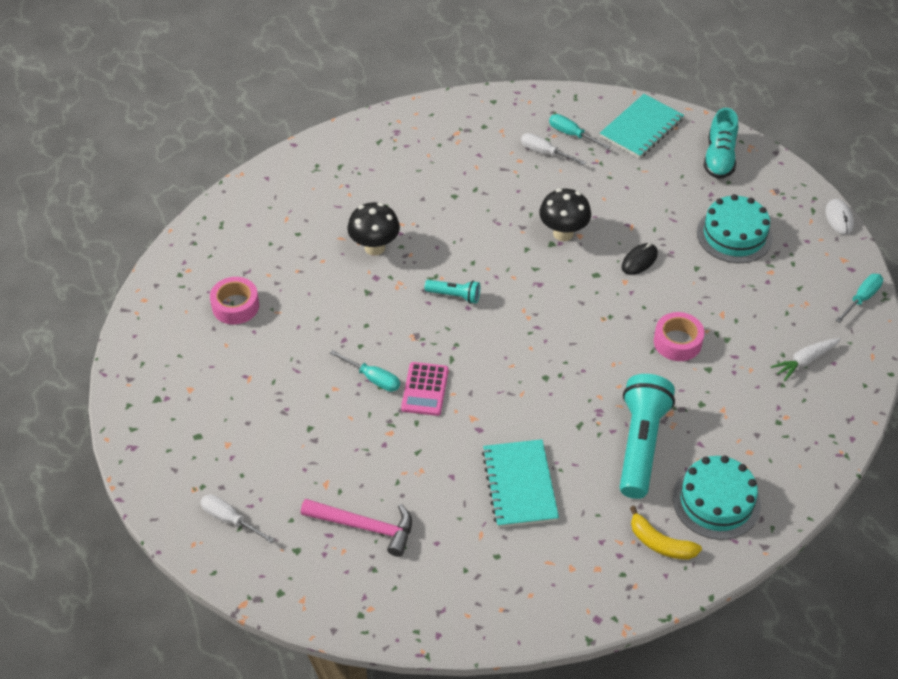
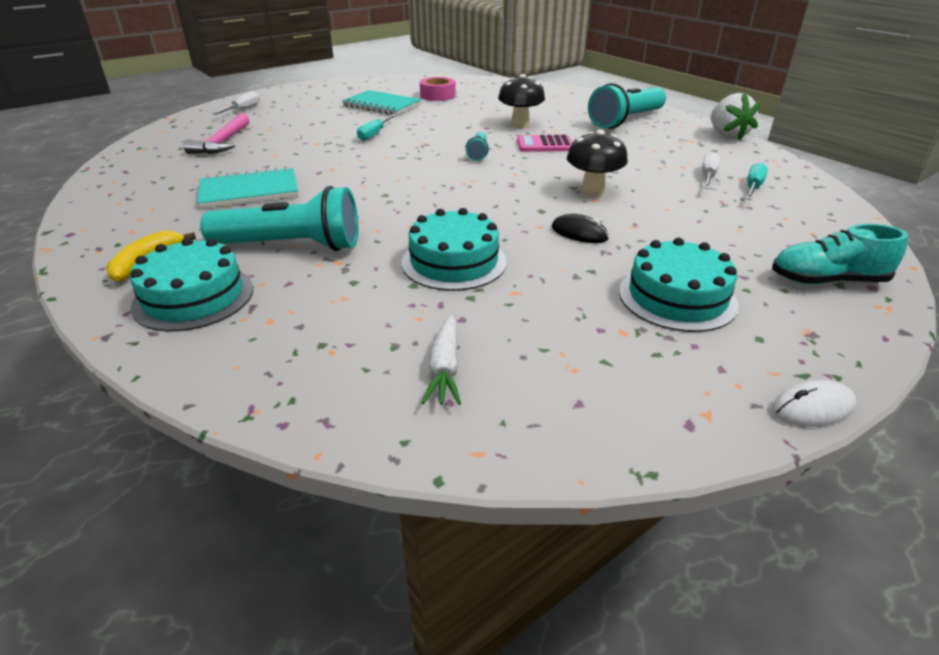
camera: 80 degrees right, 15 degrees down
(385, 161) = (626, 121): none -> turquoise flashlight
(425, 389) = (364, 150): pink calculator -> pink calculator (544, 145)
(449, 105) = (727, 136): none -> white strawberry
(641, 128) = (815, 224): turquoise notebook -> turquoise notebook (382, 105)
(677, 342) = (454, 262): pink tape -> turquoise cake
(805, 361) = (445, 368): white carrot -> white carrot turned 135 degrees counterclockwise
(861, 298) = (620, 438): turquoise screwdriver -> none

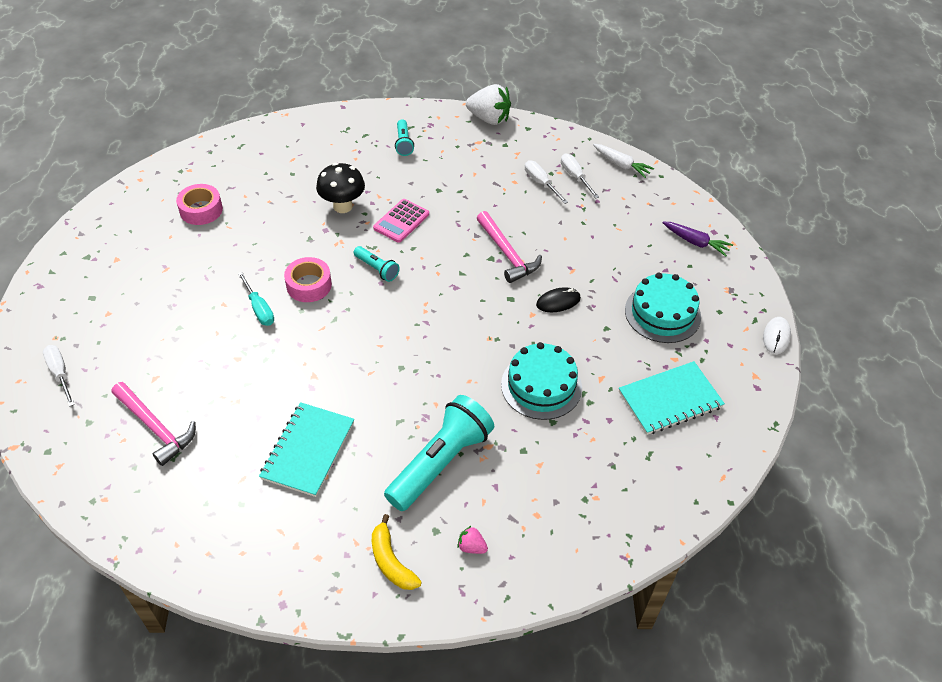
camera: 55 degrees left, 15 degrees up
(193, 297) = (471, 547): turquoise cake -> pink strawberry
(382, 105) = (181, 263): turquoise notebook -> turquoise notebook (670, 400)
(422, 140) = (309, 285): none -> pink tape
(445, 368) = (650, 454): white carrot -> white carrot (621, 165)
(592, 191) = (507, 253): black mushroom -> pink hammer
(626, 121) = (404, 143): turquoise flashlight -> turquoise flashlight, size x0.48
(753, 187) = (575, 176): turquoise screwdriver -> white screwdriver
(827, 281) = (695, 242): turquoise shoe -> purple carrot

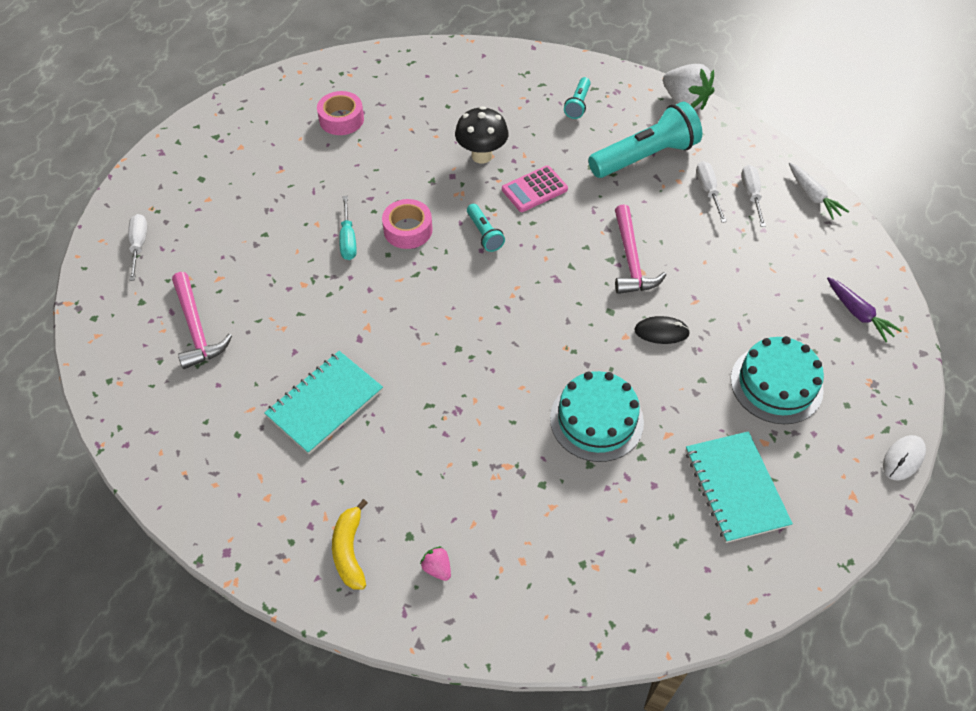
camera: 25 degrees right, 5 degrees up
(440, 462) = (449, 464): turquoise flashlight -> turquoise flashlight (645, 156)
(670, 400) = (735, 488): turquoise notebook -> turquoise notebook turned 75 degrees clockwise

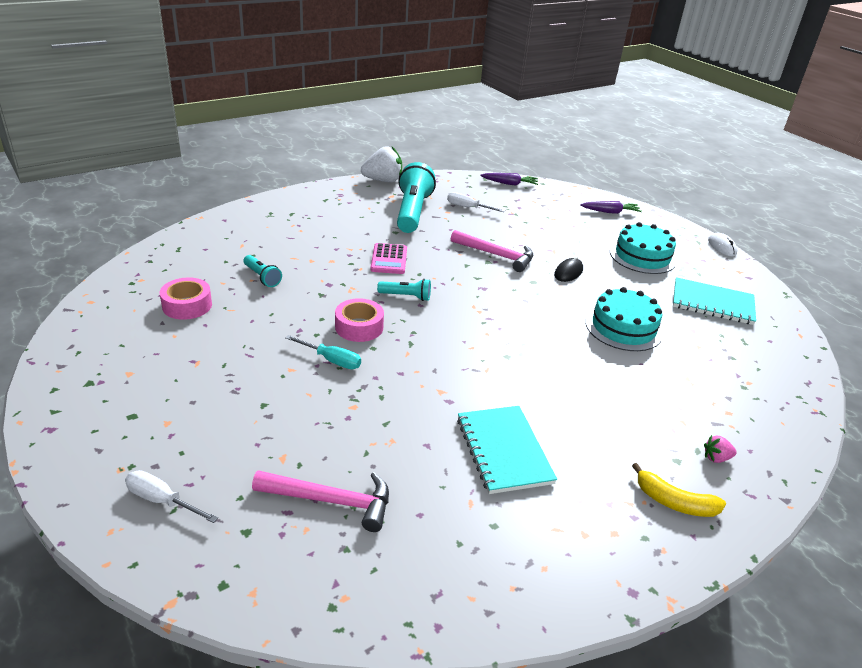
camera: 60 degrees left, 20 degrees down
(481, 156) = (326, 264): black mushroom -> none
(578, 104) = (332, 211): turquoise flashlight -> turquoise flashlight (262, 277)
(751, 194) = (487, 198): white screwdriver -> none
(813, 196) = (510, 184): white carrot -> purple carrot

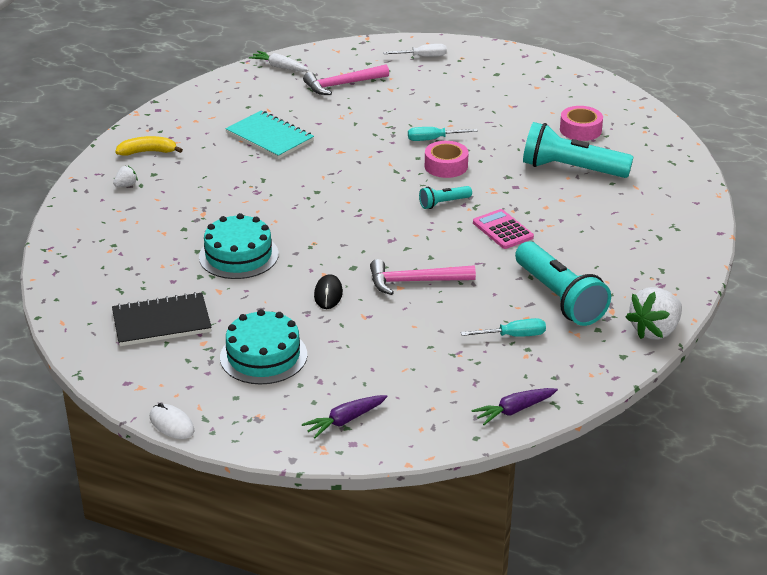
camera: 150 degrees right, 0 degrees up
(262, 277) = (571, 169): turquoise flashlight -> turquoise flashlight, size x2.08
(380, 600) = (279, 67): none -> white carrot
(468, 207) = (513, 336): white screwdriver -> turquoise screwdriver
(712, 303) = (161, 322): turquoise notebook -> black notebook
(716, 458) = (126, 185): pink strawberry -> white strawberry

